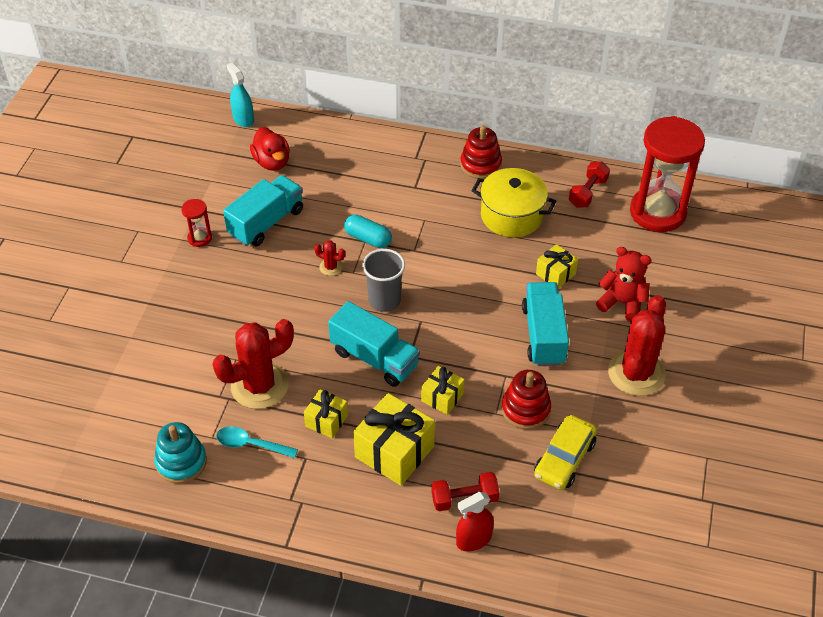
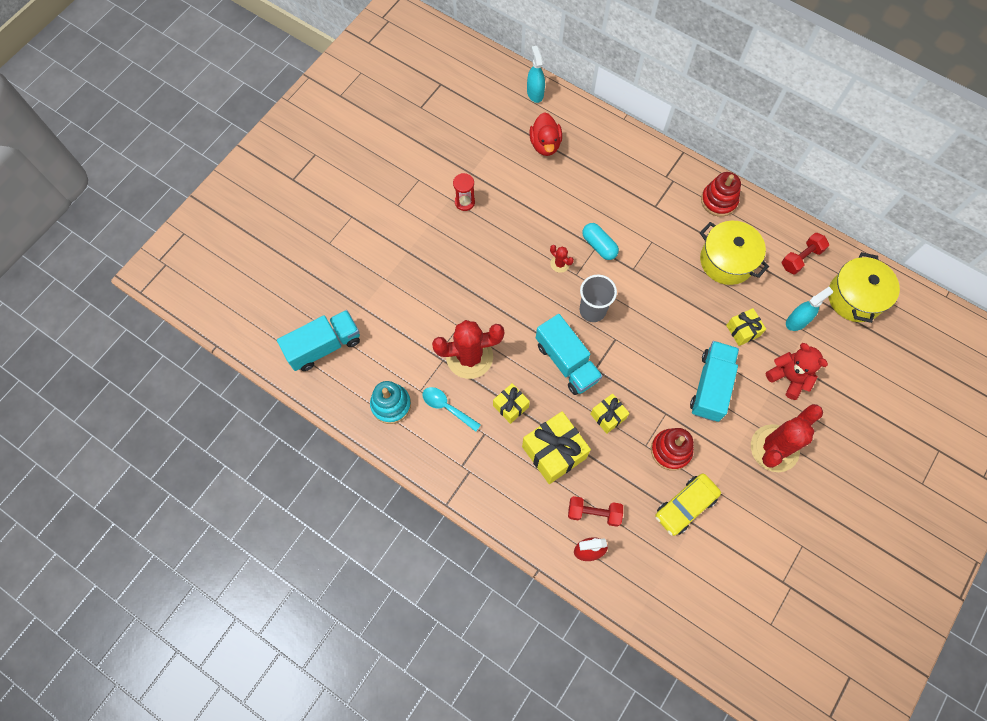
camera: 20 degrees right, 20 degrees up
(266, 223) = (522, 204): turquoise truck -> turquoise truck (324, 346)
(608, 249) = (797, 321): none -> turquoise spray bottle
(657, 212) = (855, 297): red hourglass -> yellow pot

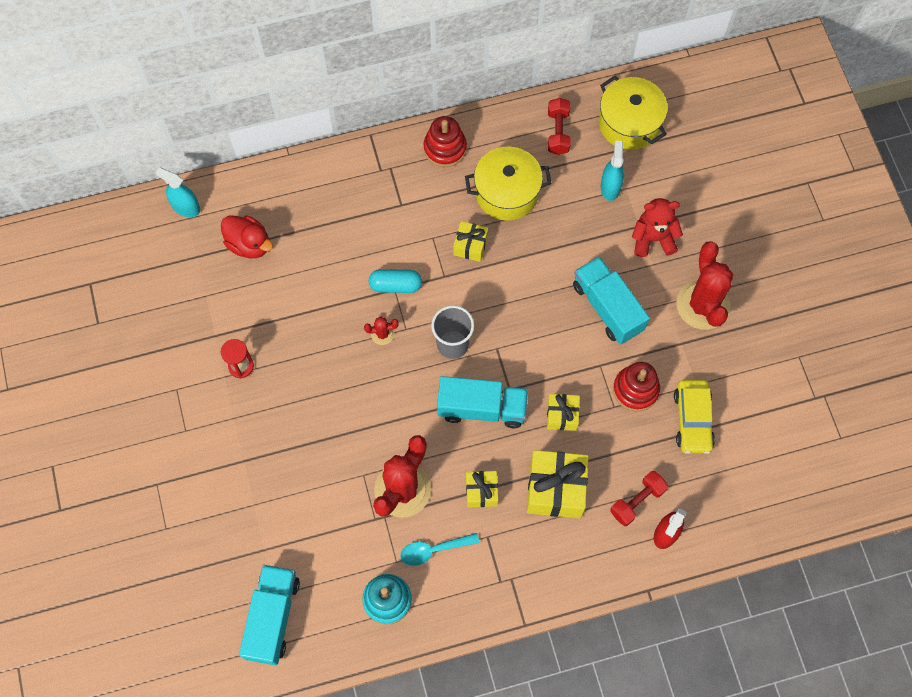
camera: 50 degrees left, 0 degrees up
(742, 331) = (581, 237): yellow gift -> yellow gift (470, 246)

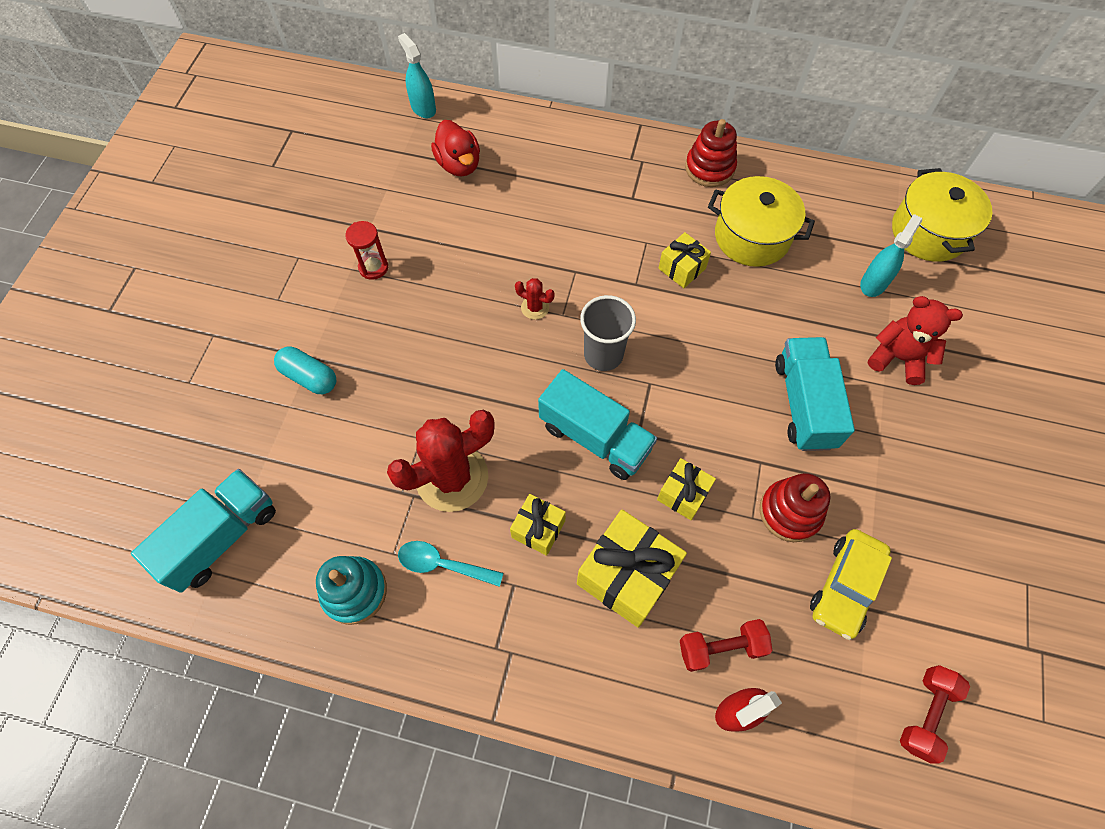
camera: 30 degrees right, 5 degrees down
(395, 285) = (579, 268): turquoise capsule -> turquoise capsule (309, 377)
(558, 132) = (841, 205): red dumbbell -> red dumbbell (925, 714)
(702, 305) = (925, 459): red cactus -> none

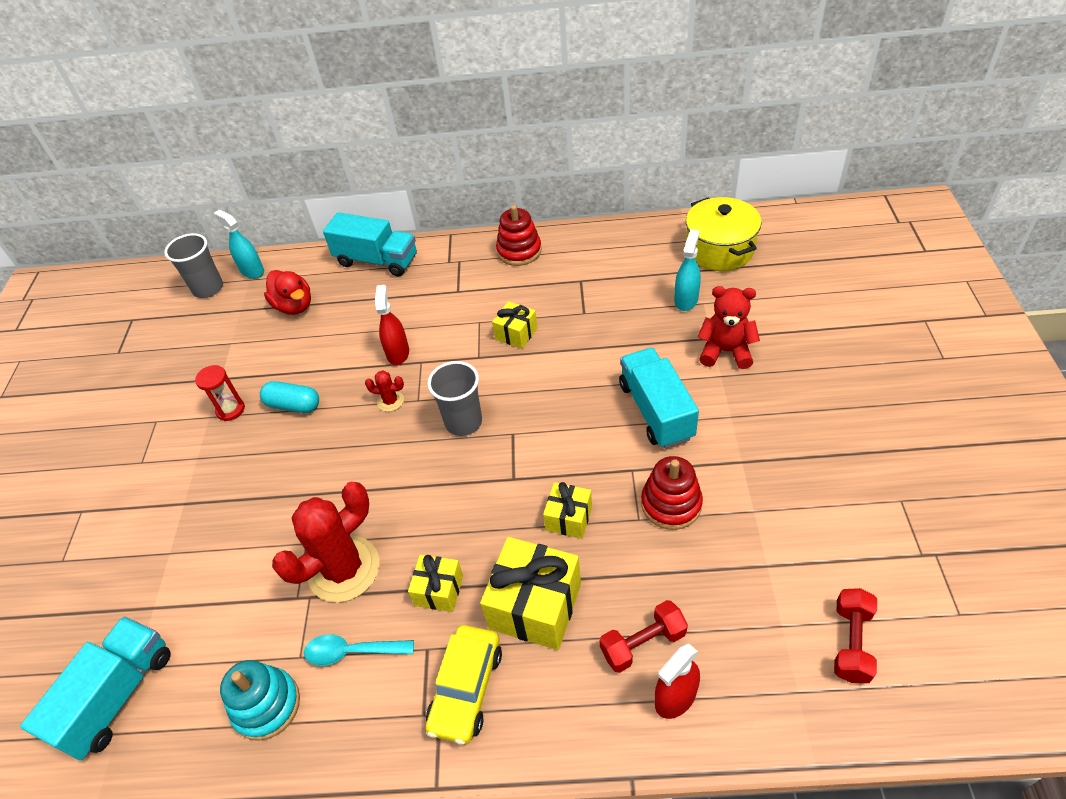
camera: 10 degrees left, 15 degrees down
(309, 377) = (184, 521): turquoise capsule -> turquoise capsule (293, 405)
(374, 116) = (208, 288): none -> grey cup
(554, 253) = (398, 353): none -> red spray bottle
(595, 437) = (473, 493): turquoise truck -> turquoise truck (377, 260)
(752, 236) = (571, 293): yellow pot -> none
(845, 586) = (741, 552): yellow car -> yellow car (466, 689)

